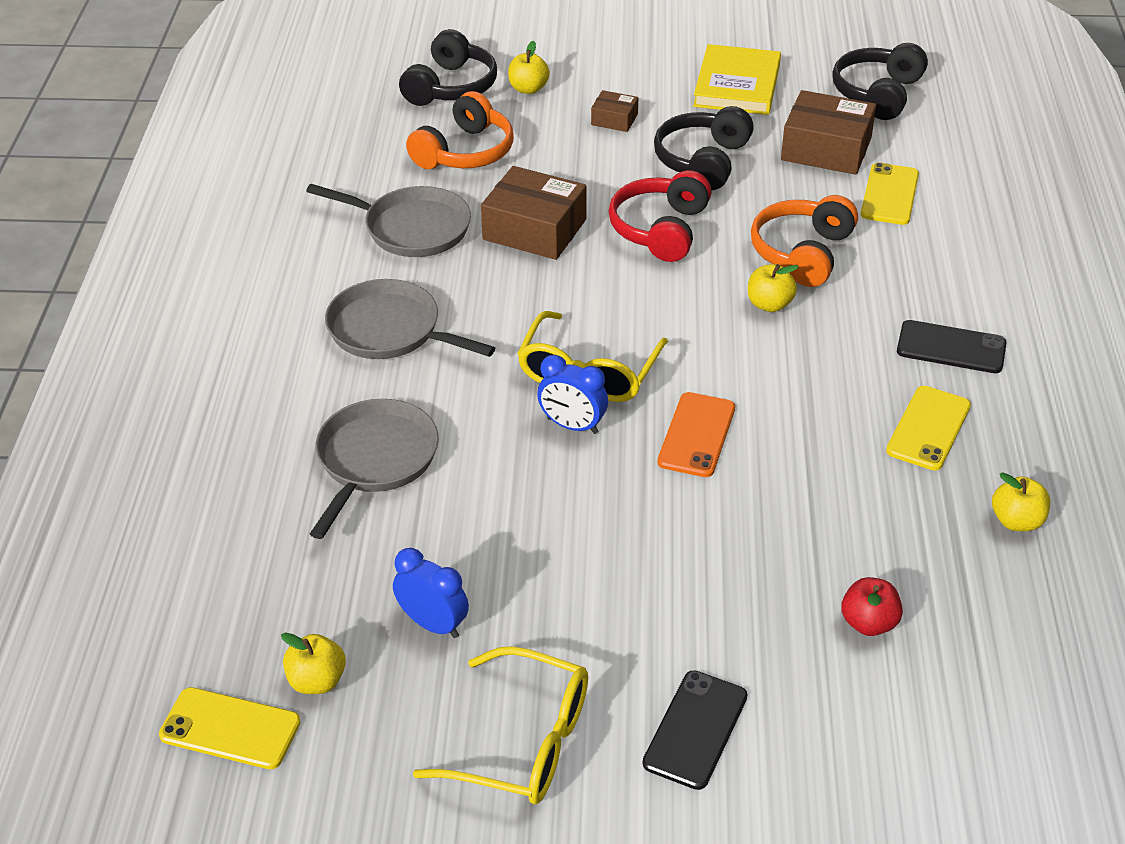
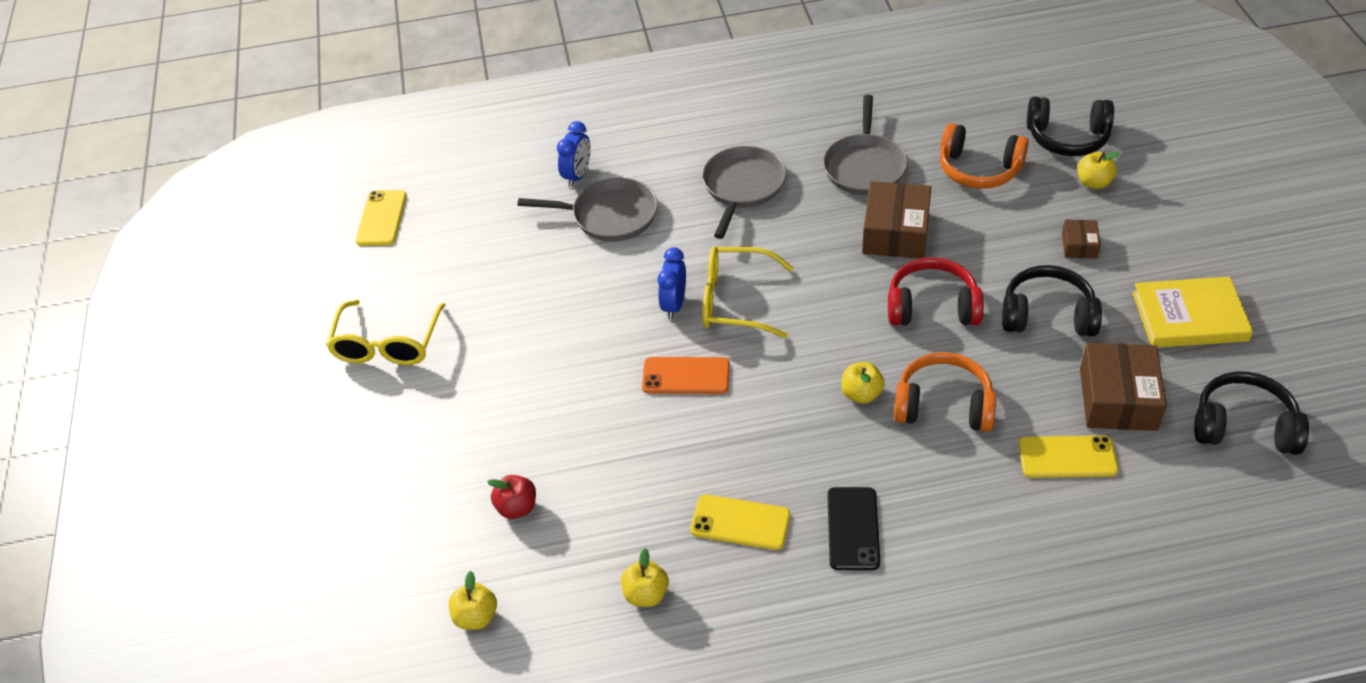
camera: 80 degrees right, 5 degrees up
(317, 681) = (421, 243): yellow apple -> yellow apple (476, 617)
(433, 624) = (473, 281): blue clock -> blue clock (577, 176)
(695, 729) = (408, 426): black phone -> none

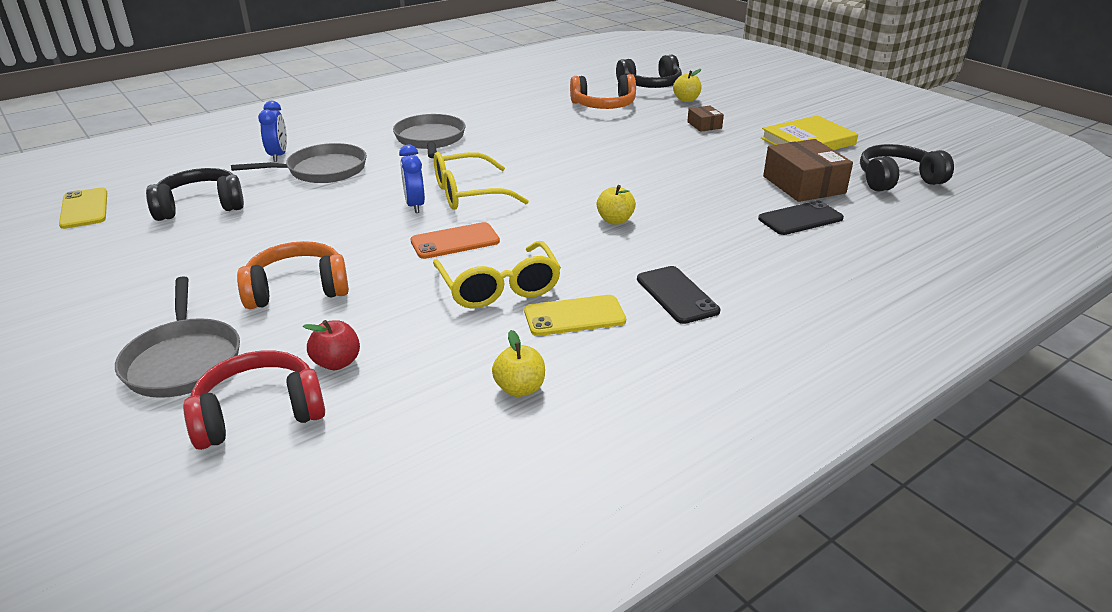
camera: 30 degrees left, 15 degrees down
(387, 344) = (125, 283): yellow glasses -> yellow glasses (499, 287)
(476, 617) = (336, 461): yellow apple -> none
(864, 166) = (519, 116): grey pan -> grey pan (183, 361)
(895, 232) = (569, 140): brown box -> none
(932, 307) = (629, 168): red headphones -> red headphones (259, 414)
(943, 405) = (684, 213): orange headphones -> orange headphones (297, 289)
(1047, 315) = (715, 157): black headphones -> black headphones (201, 207)
(1067, 457) = (800, 219): yellow phone -> black phone

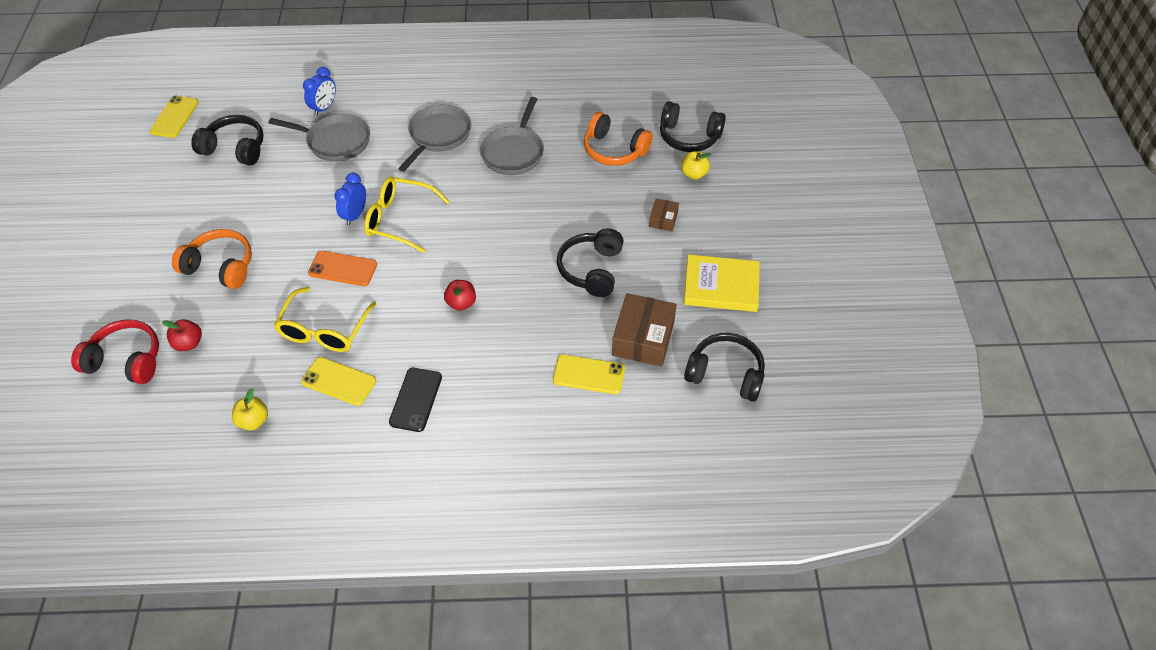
camera: 35 degrees right, 20 degrees up
(183, 361) = (124, 297): grey pan -> grey pan (514, 152)
(615, 220) = (461, 303): yellow apple -> red apple
(696, 165) = (591, 270): none -> black headphones
(800, 219) = (589, 374): black phone -> yellow phone

